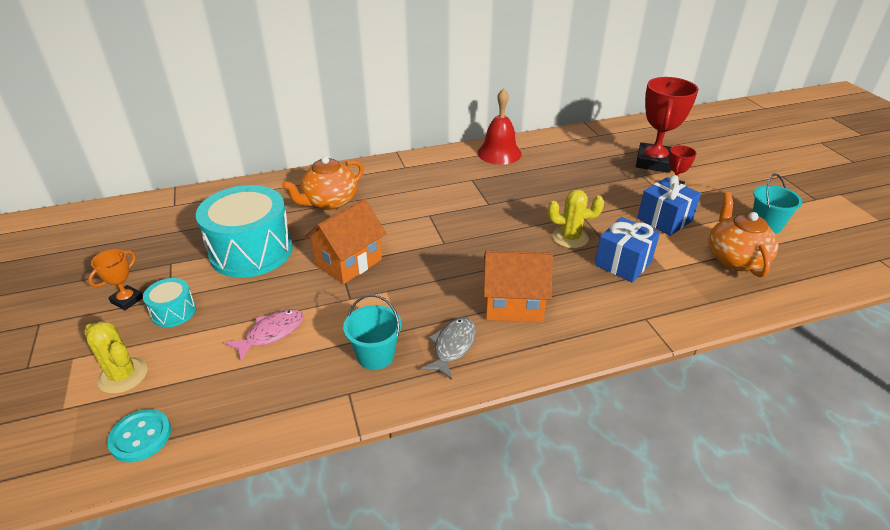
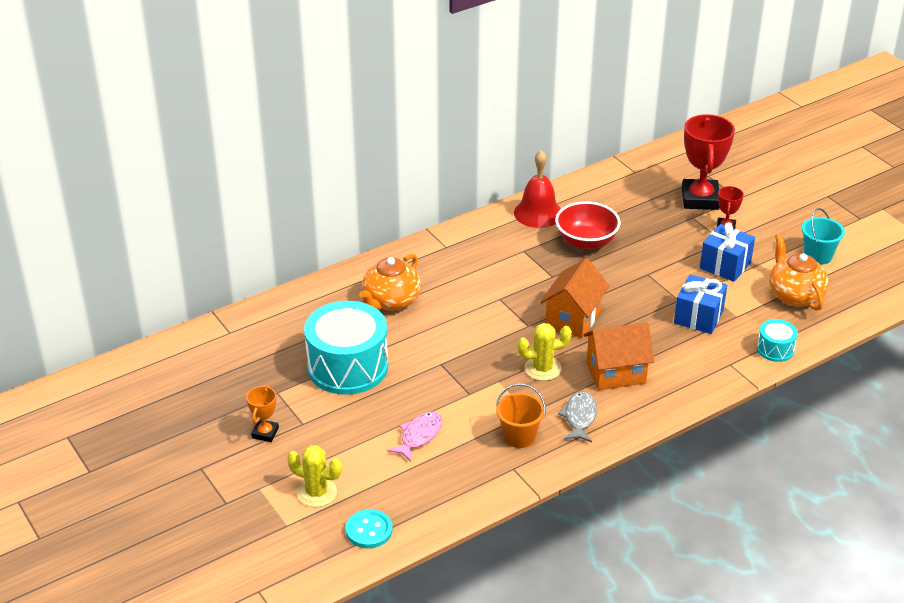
camera: 15 degrees left, 0 degrees up
(173, 312) = (317, 435): turquoise drum -> turquoise drum (775, 349)
(349, 262) = (449, 361): orange house -> orange house (573, 318)
(375, 355) = (519, 436): turquoise bucket -> orange bucket
(533, 180) = (586, 242): none -> red bowl
(570, 237) = (643, 299): yellow cactus -> yellow cactus (542, 368)

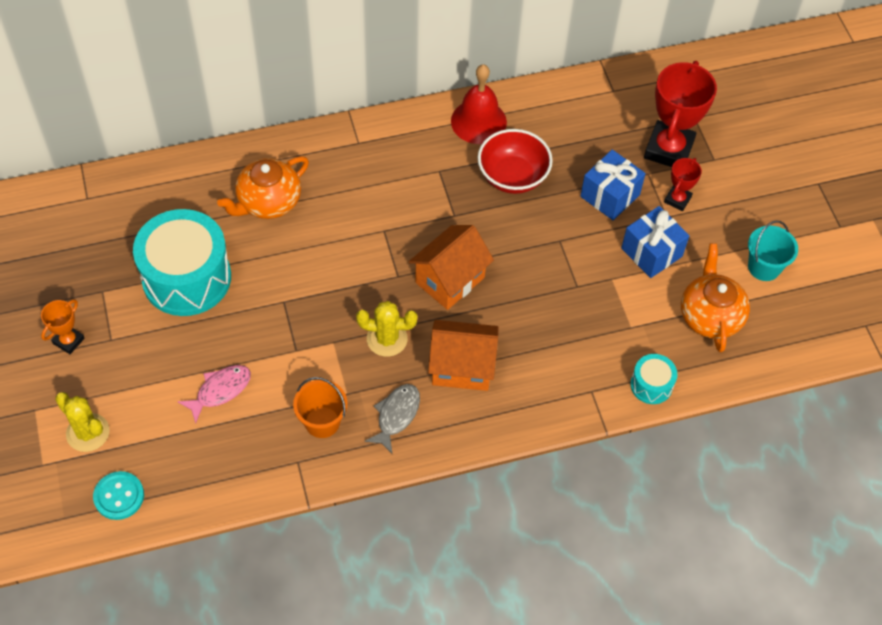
camera: 15 degrees right, 20 degrees up
(698, 317) = (587, 316): blue gift -> blue gift (610, 195)

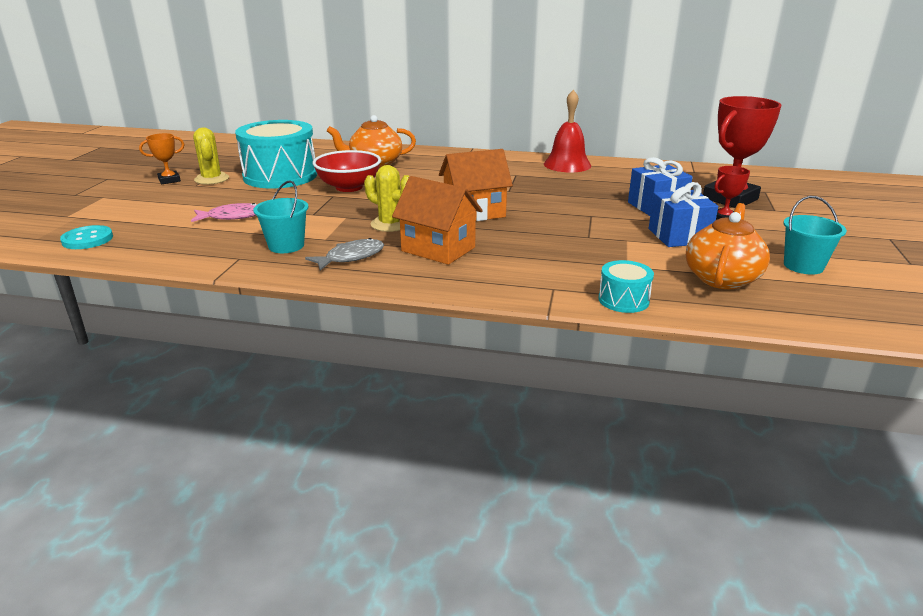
camera: 30 degrees right, 30 degrees down
(88, 432) = (117, 211): yellow cactus -> yellow cactus (212, 179)
(322, 422) = (286, 246): orange bucket -> turquoise bucket
(512, 176) = (574, 186): red bowl -> red bowl (349, 187)

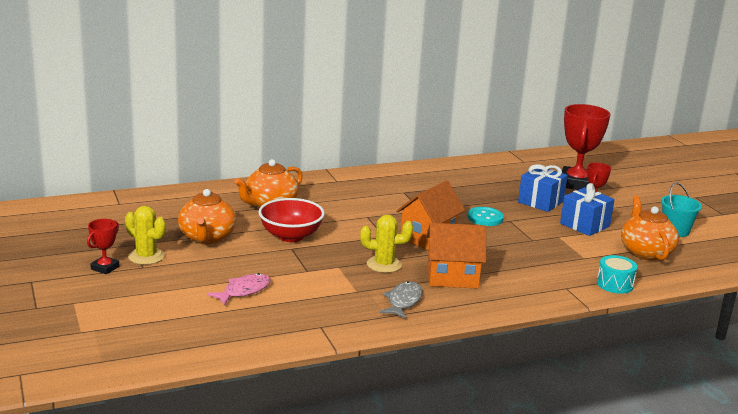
camera: 35 degrees left, 5 degrees down
(87, 239) = (155, 348): turquoise button -> turquoise button (485, 218)
(169, 180) = (105, 268): orange trophy -> red trophy
(280, 176) = (207, 238): turquoise drum -> orange teapot
(286, 246) = (338, 305): turquoise bucket -> none
(567, 164) = (427, 173): red bell -> none

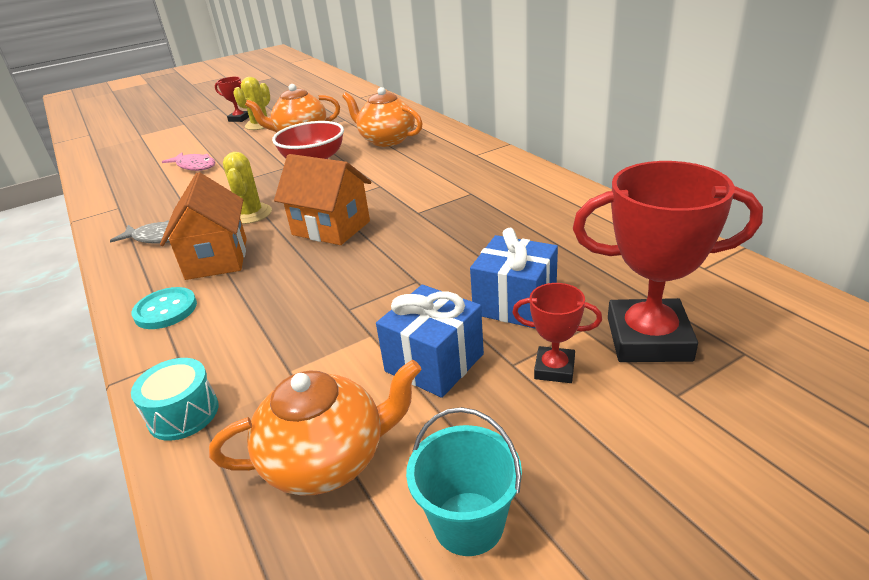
camera: 85 degrees right, 10 degrees up
(485, 218) = (415, 259): turquoise button -> turquoise button (165, 310)

